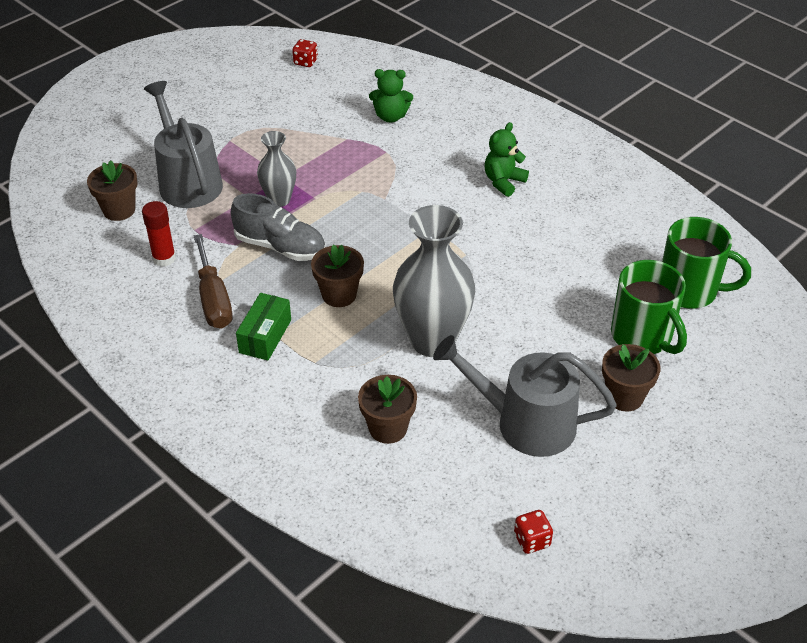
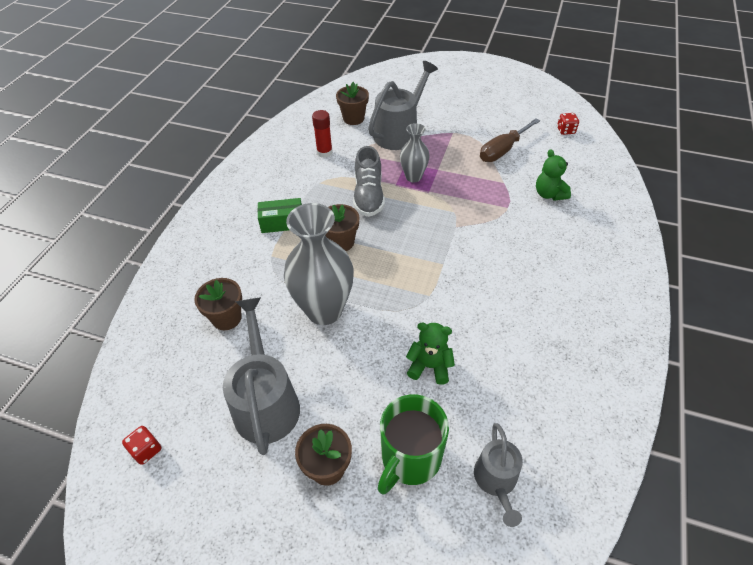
camera: 65 degrees right, 5 degrees up
(213, 299) = (302, 187): brown screwdriver -> brown screwdriver (502, 150)
(503, 182) = (532, 287): green teddy bear -> green teddy bear (429, 366)
(689, 291) = (496, 481): green mug -> grey watering can

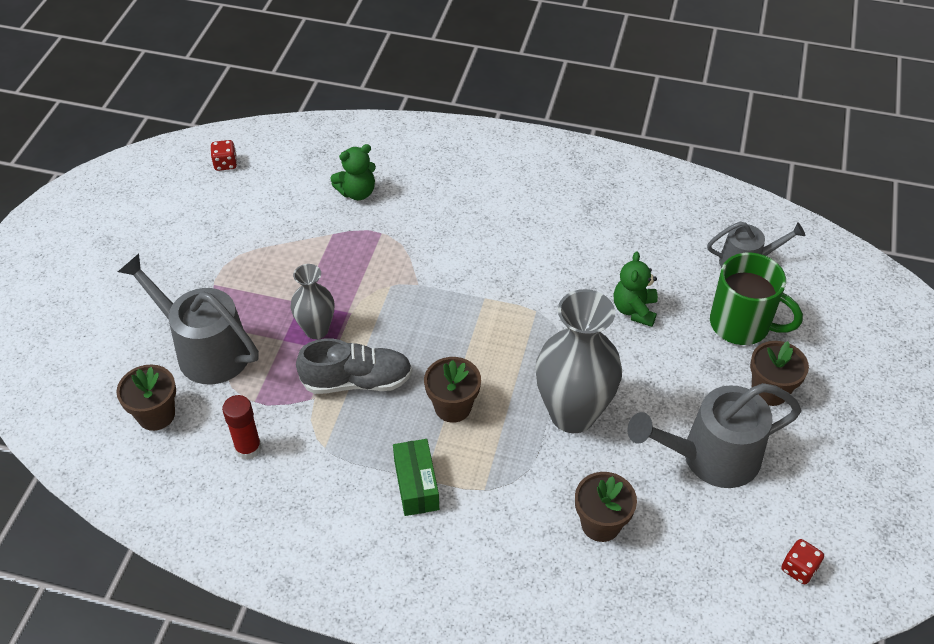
camera: 95 degrees left, 0 degrees up
(502, 150) = (263, 231): brown screwdriver -> none

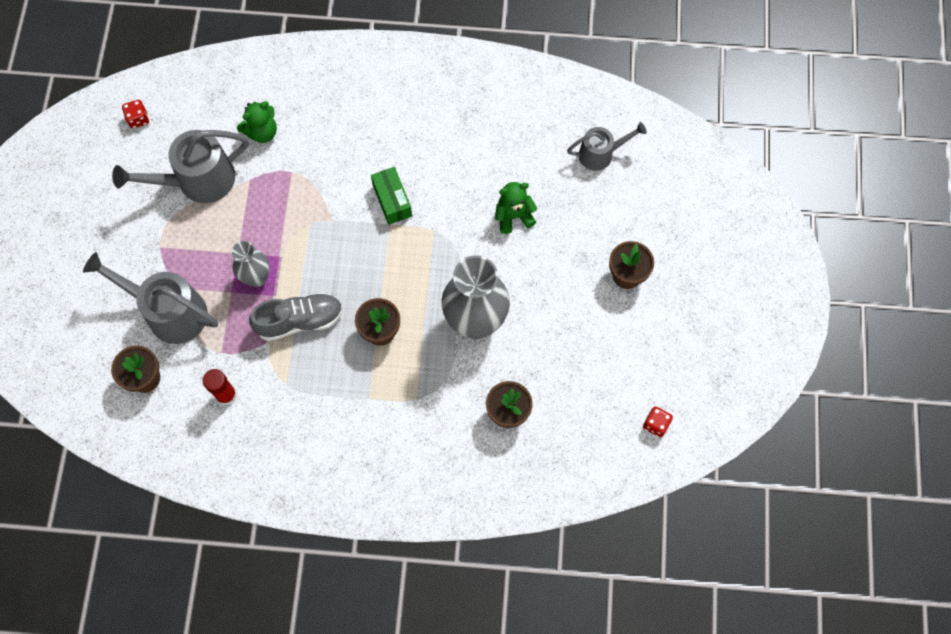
camera: 10 degrees left, 20 degrees up
(416, 485) = (363, 404): green box -> green box (392, 200)
(634, 310) = (513, 216): green teddy bear -> green teddy bear turned 75 degrees clockwise
(710, 457) = (585, 342): grey watering can -> grey watering can (198, 181)
(741, 325) = (601, 216): green mug -> none

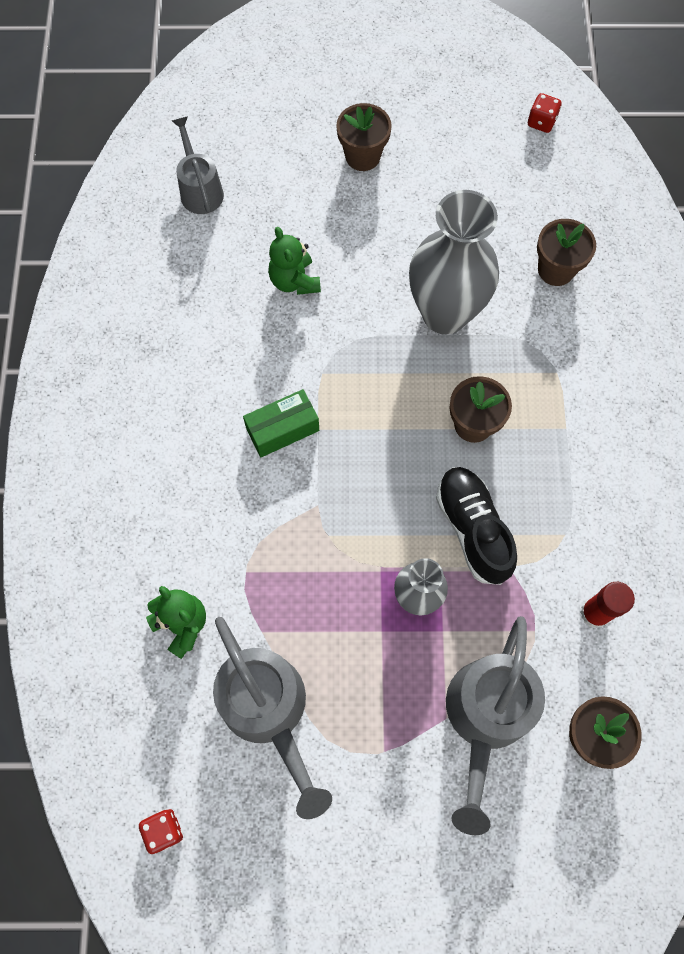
camera: 95 degrees left, 0 degrees up
(300, 320) = (473, 529): grey shoe -> black shoe

